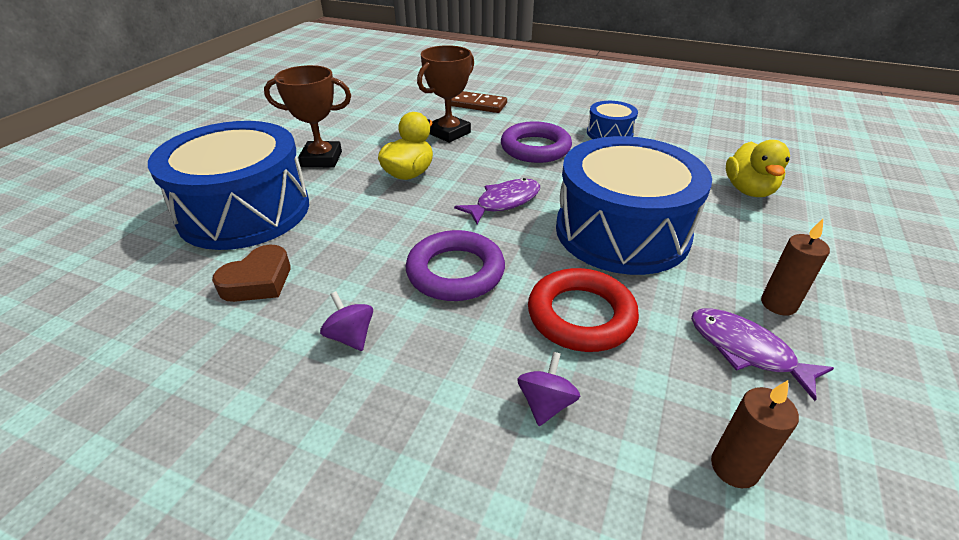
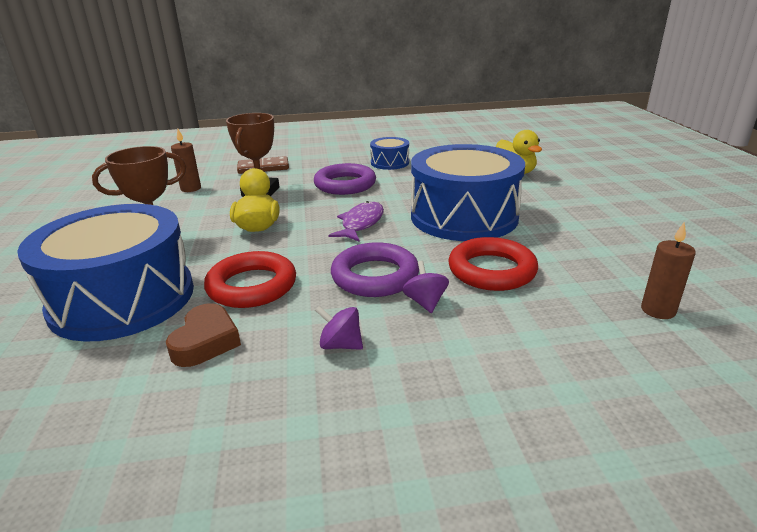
camera: 30 degrees left, 10 degrees down
(343, 238) = (252, 286): none -> red ring
(546, 404) = (526, 325): purple spinning top -> purple spinning top (425, 302)
(746, 350) = (602, 253): purple fish -> none
(778, 304) = (593, 225): brown candle -> brown candle (191, 188)

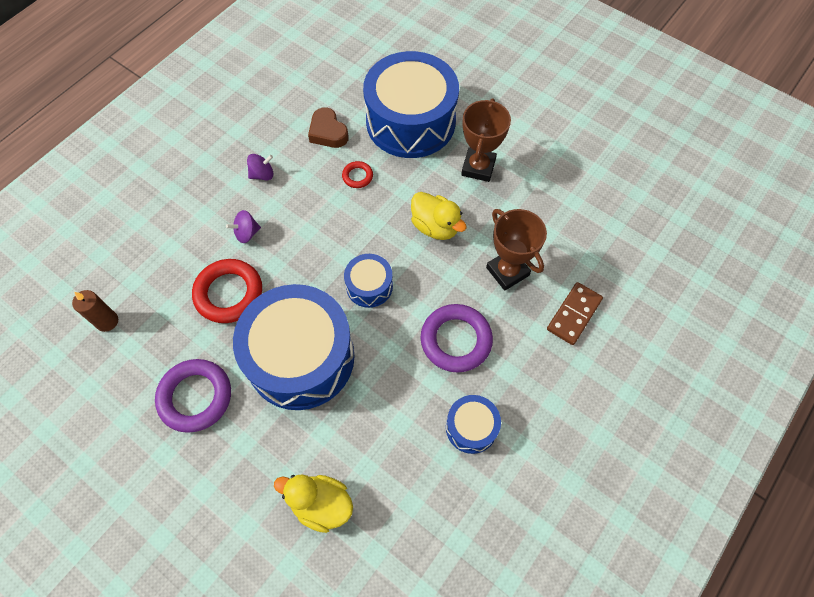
camera: 135 degrees right, 35 degrees up
(191, 188) = (570, 232): brown candle -> none
(252, 286) = (357, 176): red ring -> red ring, size x0.49
(361, 223) = (369, 286): purple fish -> blue drum
(375, 276) = (297, 234): purple ring -> purple ring (195, 397)
(425, 302) = (247, 233): purple spinning top -> purple spinning top turned 120 degrees clockwise

